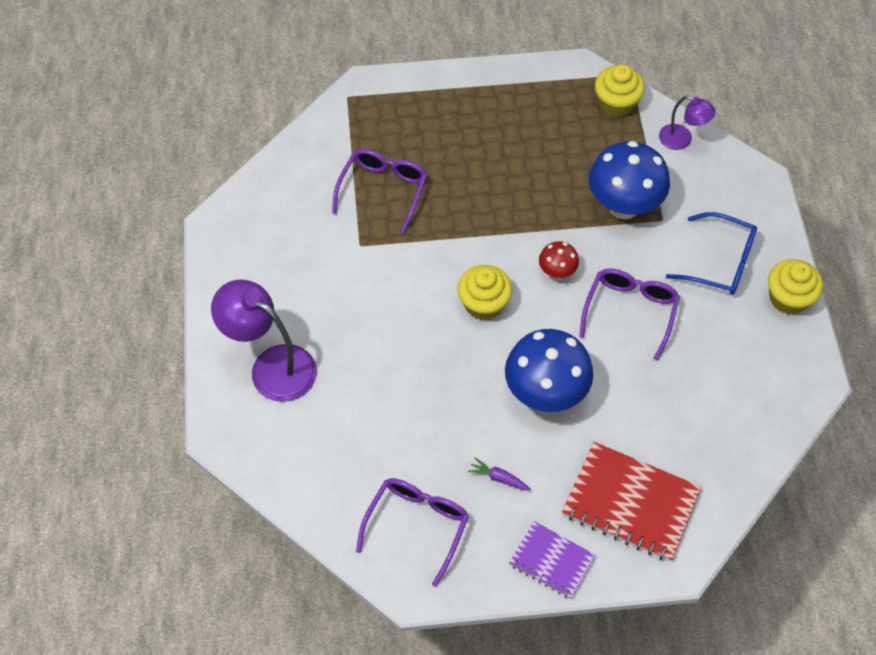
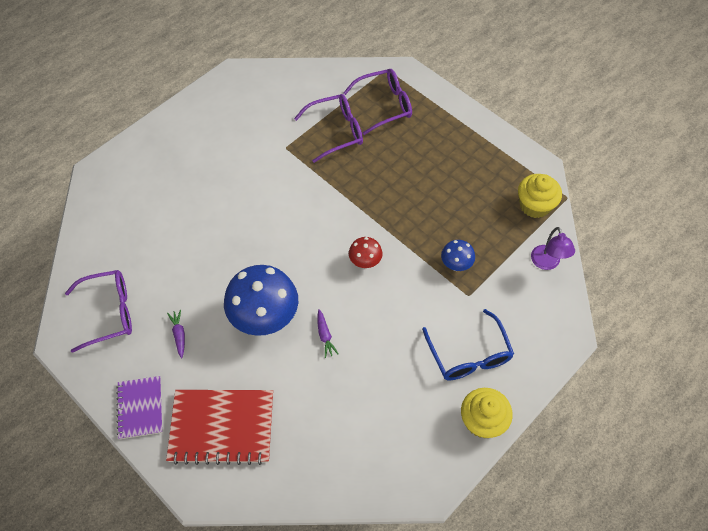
camera: 50 degrees right, 0 degrees up
(272, 366) = (162, 164): purple lamp -> none
(484, 304) = (302, 238): yellow cupcake -> none
(606, 357) = (325, 336): none -> purple carrot
(623, 206) = (455, 265): blue mushroom -> blue mushroom, size x0.49
(630, 311) = (375, 325): purple glasses -> purple glasses (385, 105)
(630, 503) = (222, 427): red notebook -> red notebook turned 75 degrees counterclockwise

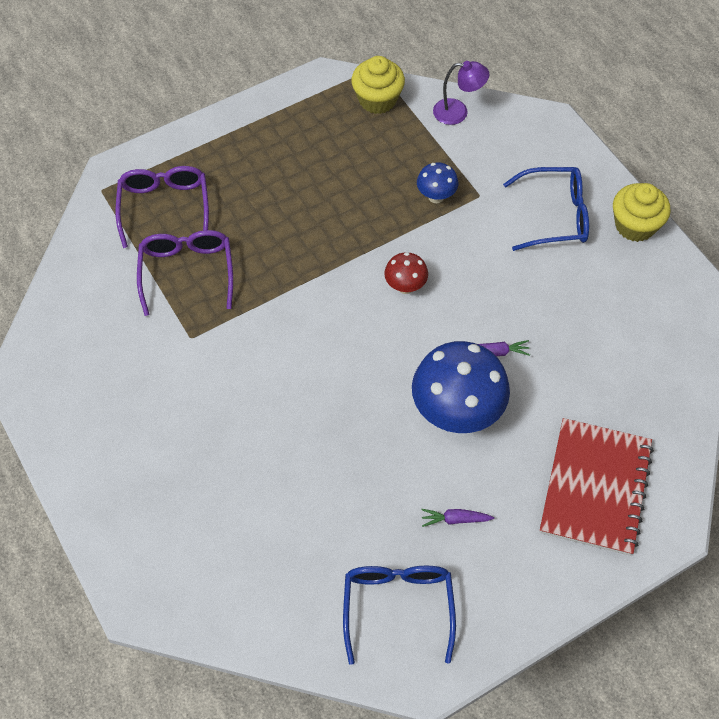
camera: 75 degrees left, 0 degrees up
(109, 312) = (398, 606): purple glasses -> blue glasses
(140, 408) = (551, 581): purple notebook -> none

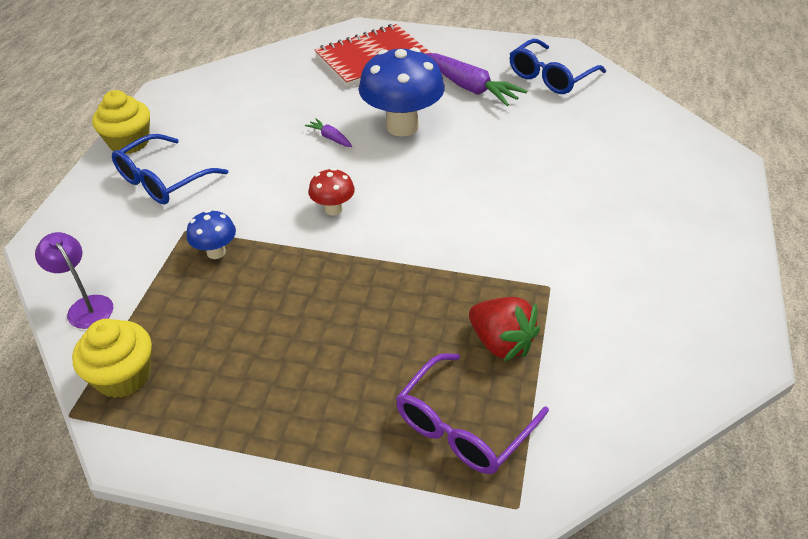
camera: 135 degrees left, 15 degrees down
(187, 271) = (501, 343): purple glasses -> red strawberry
(455, 519) = (471, 88): purple carrot -> purple carrot, size x2.11
(555, 216) = (162, 181): blue glasses -> blue glasses turned 90 degrees counterclockwise

